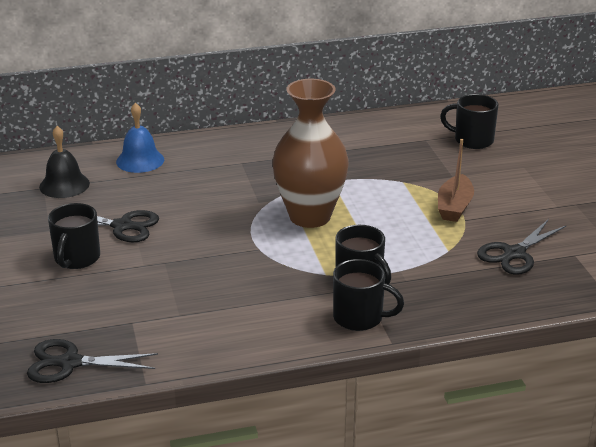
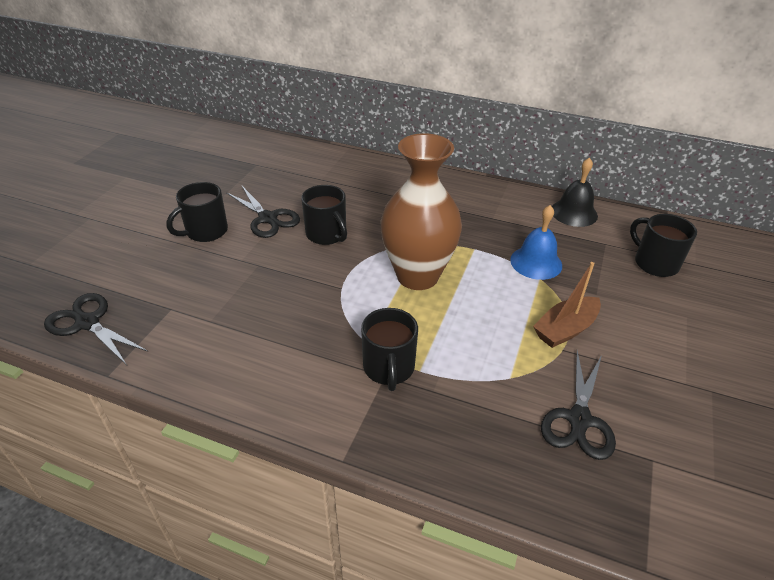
camera: 35 degrees right, 10 degrees up
(64, 185) = (271, 168): black bell -> black bell (574, 213)
(140, 160) = (344, 169): blue bell -> blue bell (536, 262)
(360, 318) = (345, 410): black mug -> black mug (327, 234)
(514, 254) = (579, 420): black scissors -> black scissors turned 60 degrees counterclockwise

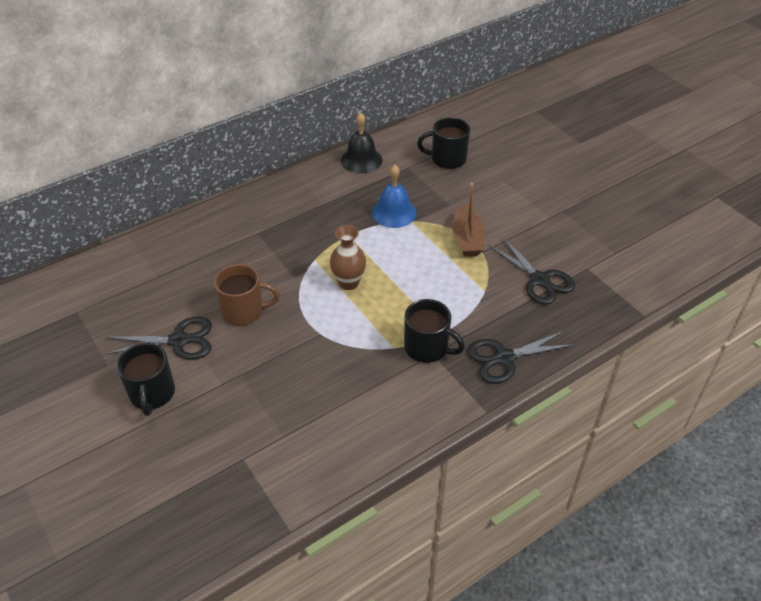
camera: 55 degrees left, 5 degrees up
(87, 323) = (206, 529): black scissors -> black scissors (504, 358)
(327, 234) = (244, 311): black mug -> brown mug
(417, 276) = (348, 282): brown vase -> brown vase, size x0.51

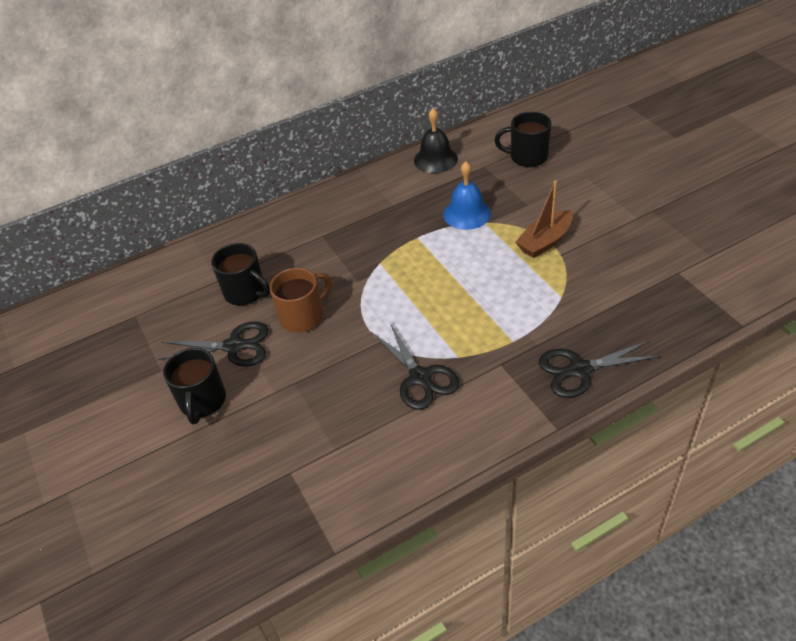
camera: 10 degrees right, 0 degrees up
(244, 311) = (303, 316): brown mug -> brown mug turned 45 degrees counterclockwise
(348, 282) = (414, 287): brown vase -> none
(427, 348) = (495, 357): black mug -> black mug (246, 292)
(467, 239) = (545, 241): brown boat -> brown boat turned 45 degrees clockwise
(540, 280) = (624, 285): black scissors -> black scissors (420, 378)

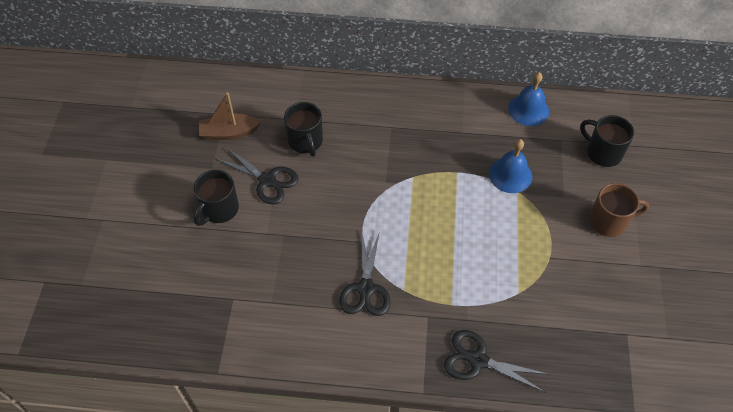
camera: 30 degrees right, 10 degrees up
(303, 316) = (328, 186): brown mug -> brown mug (609, 221)
(435, 159) = (528, 110): black bell -> blue bell
(545, 241) = (548, 238): brown boat -> brown boat (229, 133)

